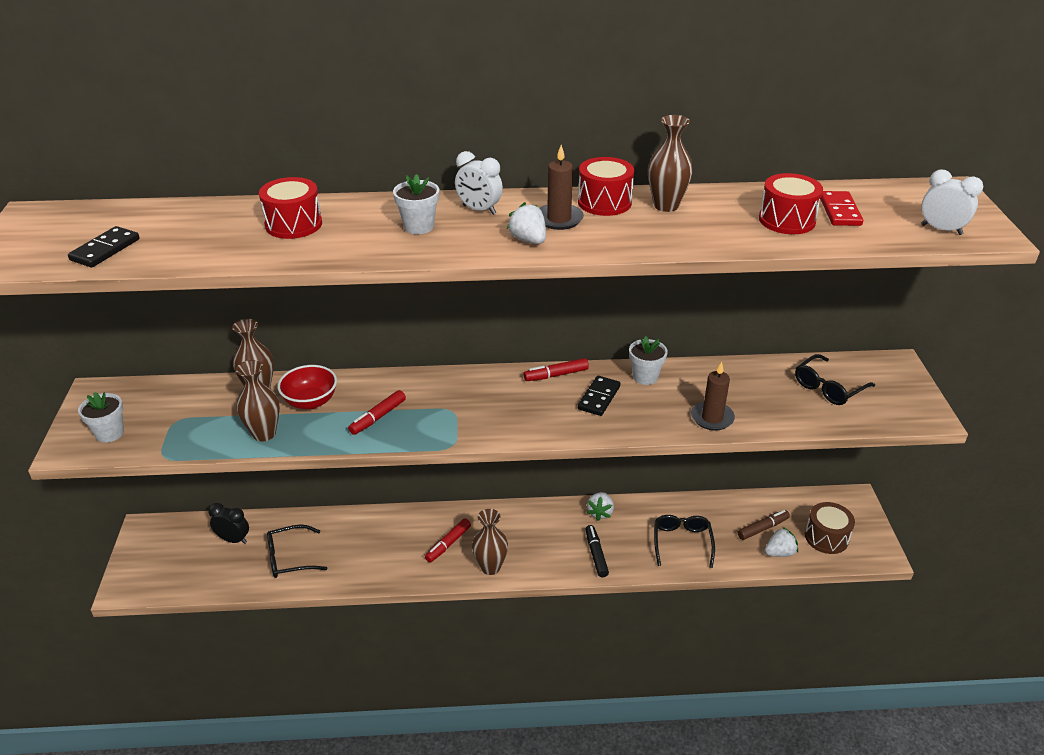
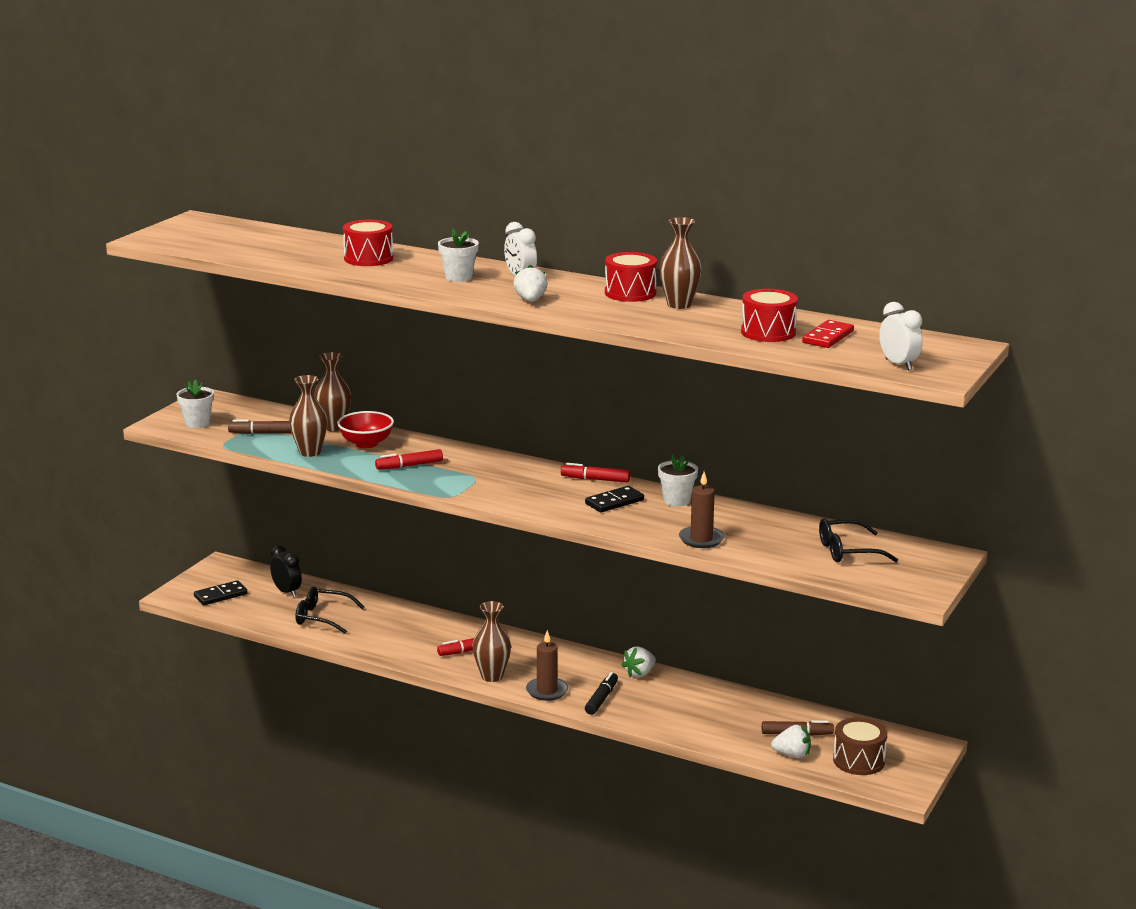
camera: 30 degrees right, 15 degrees down
(105, 250) = (223, 246): black domino -> black domino (220, 595)
(191, 423) = (262, 433): none -> brown marker
(559, 219) = (575, 294): brown candle -> brown candle (547, 691)
(682, 542) = (698, 717): black glasses -> none

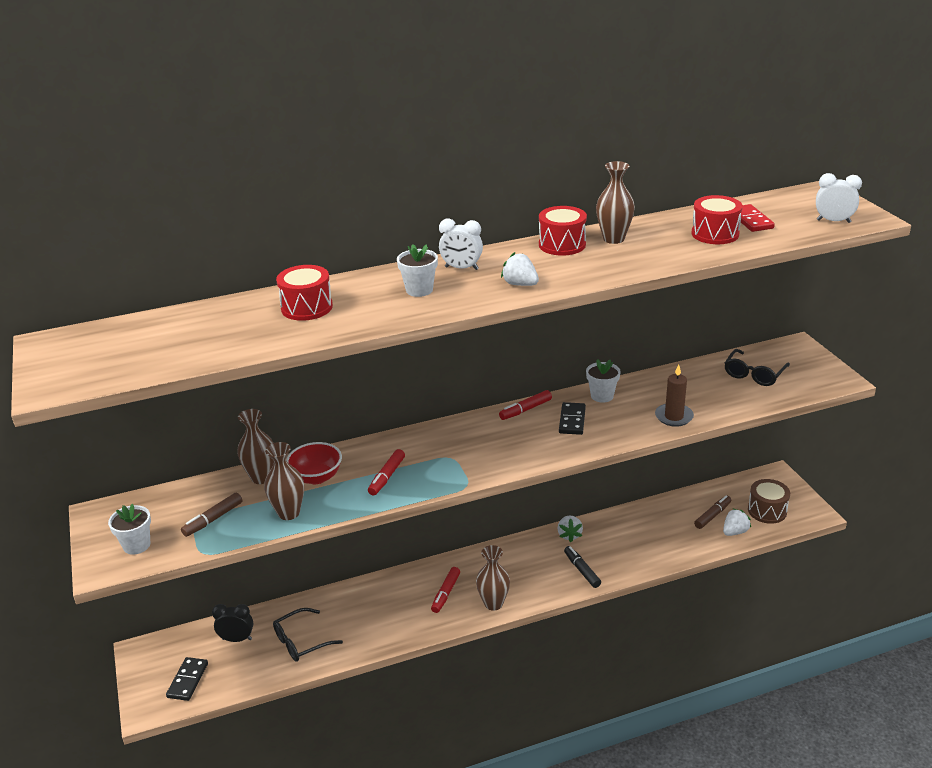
camera: 45 degrees left, 10 degrees up
(547, 691) = (543, 589): brown candle -> none

